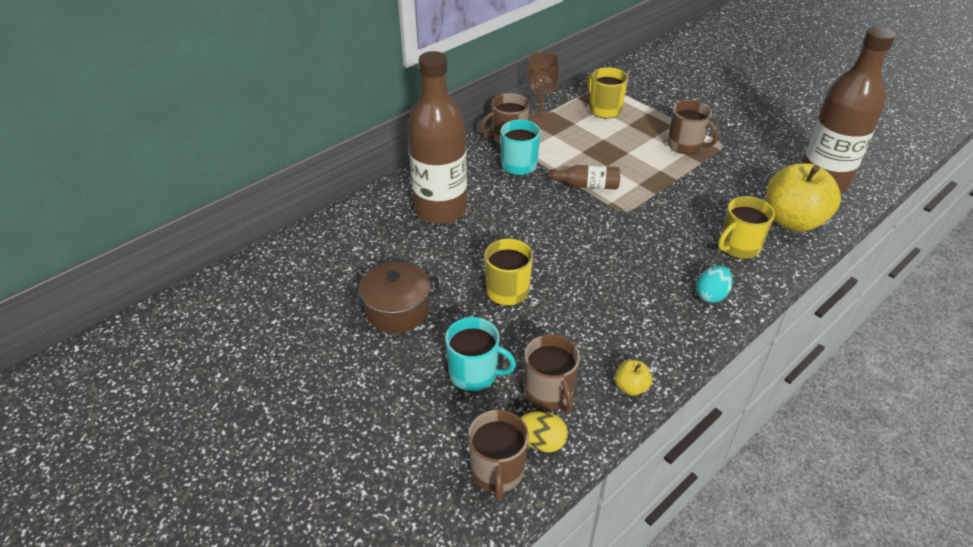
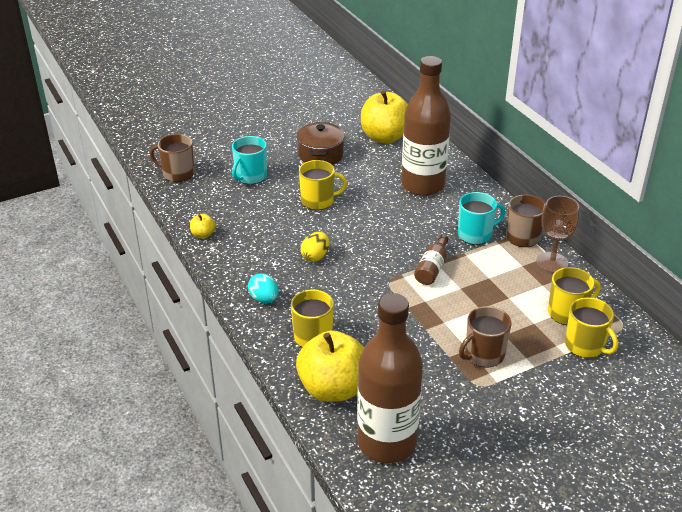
camera: 105 degrees right, 5 degrees down
(337, 256) = (385, 137): none -> yellow apple
(541, 442) = (186, 191): yellow egg -> yellow egg (315, 256)
(549, 393) = (219, 201): brown mug -> none
(638, 100) = (585, 346): none -> yellow mug

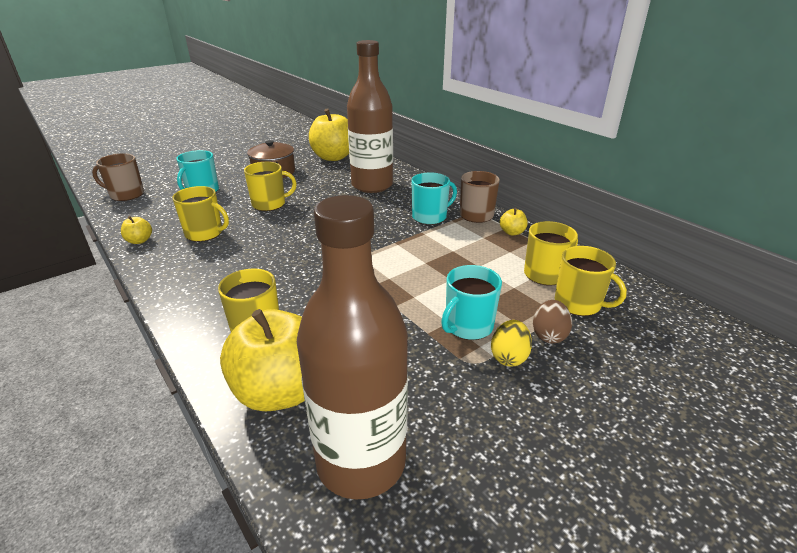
camera: 10 degrees left, 5 degrees down
(260, 232) = (205, 233): none -> yellow mug
(264, 299) = (199, 295): turquoise egg -> none
(315, 256) = (264, 249): yellow egg -> yellow egg (509, 357)
(432, 268) = (392, 247): brown bottle -> none
(483, 355) = (468, 326): brown mug -> turquoise mug
(548, 371) = (549, 335): none -> brown egg
(552, 262) = (512, 232): brown goblet -> yellow apple

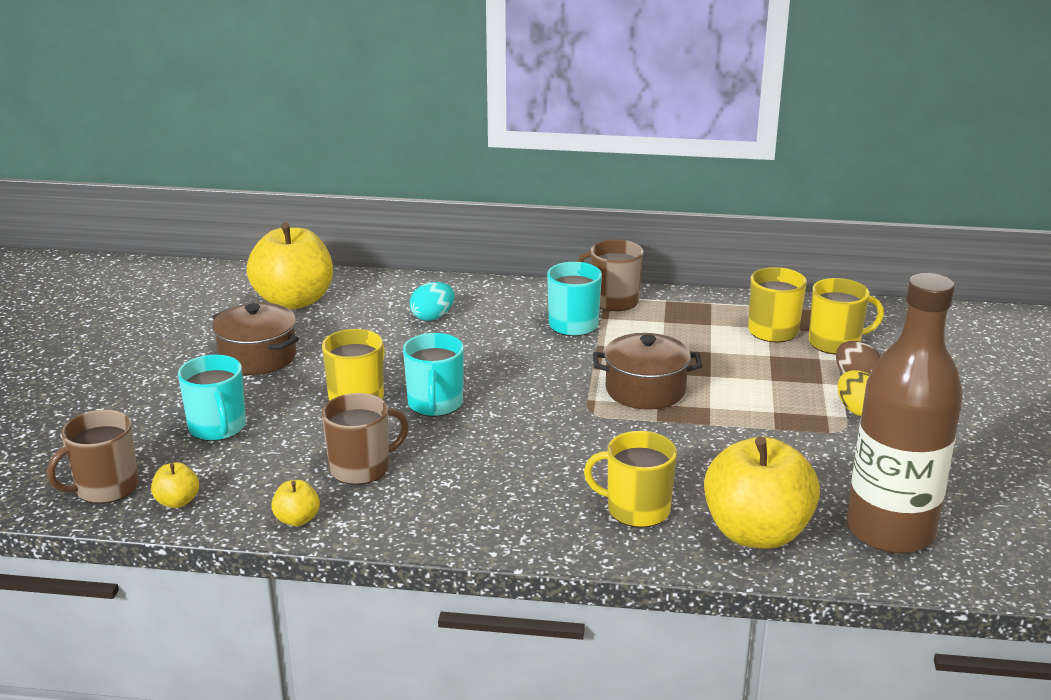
camera: 45 degrees left, 5 degrees down
(205, 233) = (361, 468): yellow mug -> brown mug
(372, 185) = (432, 317): brown bottle -> turquoise egg
(397, 267) = (645, 390): none -> brown pot
(468, 326) = (793, 406): turquoise mug -> turquoise mug (435, 404)
(512, 232) = (679, 304): yellow apple -> yellow apple (177, 501)

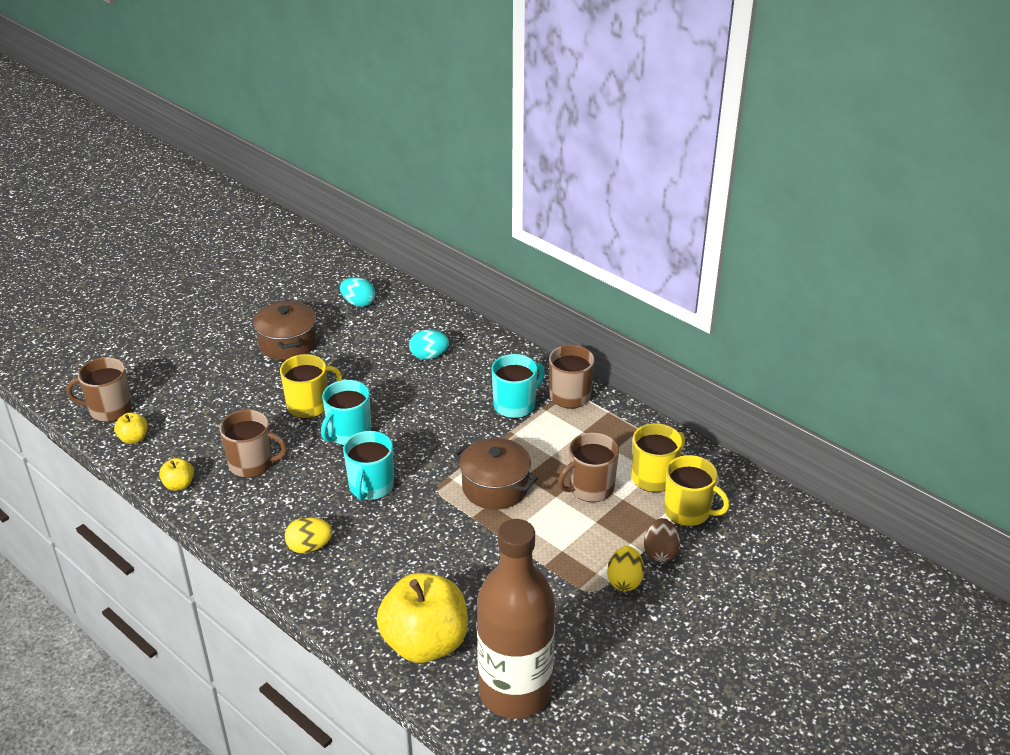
camera: 35 degrees right, 10 degrees up
(217, 428) = (208, 392): turquoise mug -> turquoise mug (371, 486)
(294, 301) = (358, 303): yellow apple -> turquoise egg
(528, 510) = (309, 547): none -> yellow egg
(636, 510) = (373, 583): yellow mug -> none
(731, 358) = (590, 488): none -> brown mug

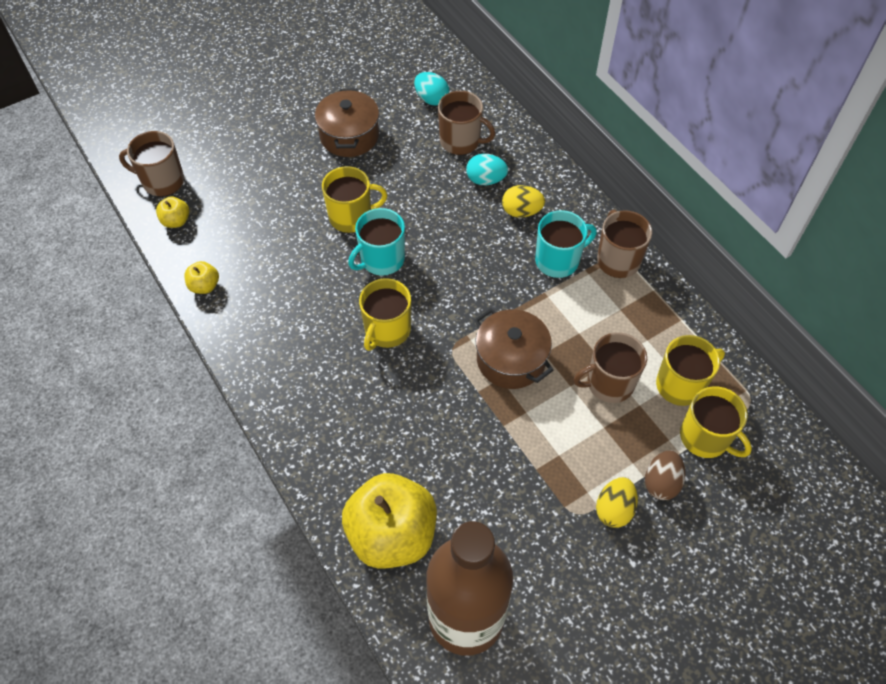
camera: 15 degrees right, 20 degrees up
(252, 464) = (279, 276): brown mug -> brown mug (461, 141)
(309, 547) = (309, 390): yellow egg -> yellow egg (521, 211)
(371, 486) = (387, 330): turquoise mug -> yellow mug

